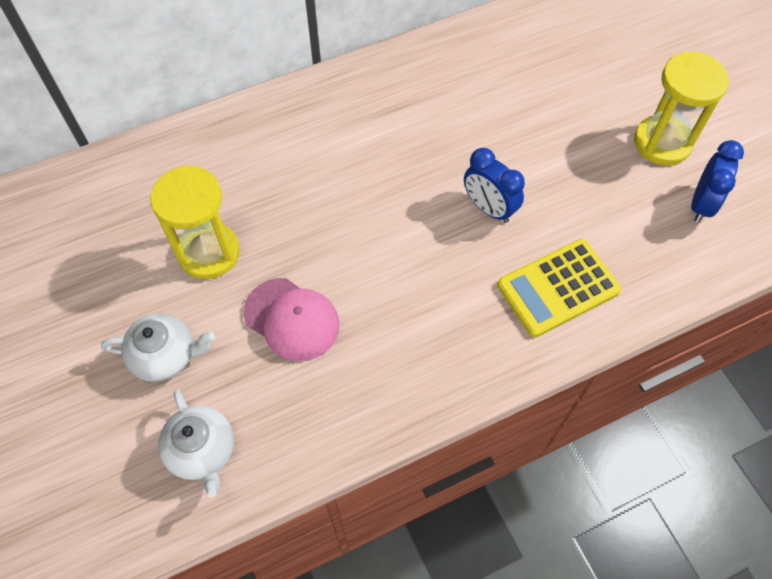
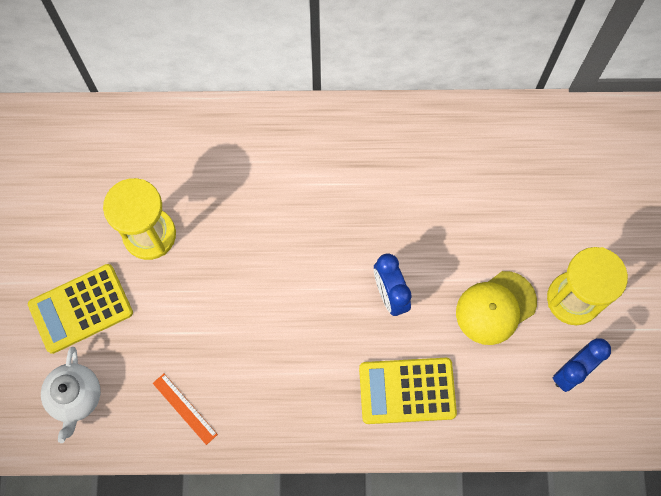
camera: 25 degrees right, 10 degrees up
(165, 356) = (81, 309): white teapot -> yellow calculator
(292, 319) = (186, 321): pink cap -> none
(334, 408) = (184, 408): none -> orange ruler
(596, 179) = (495, 308): none -> yellow cap

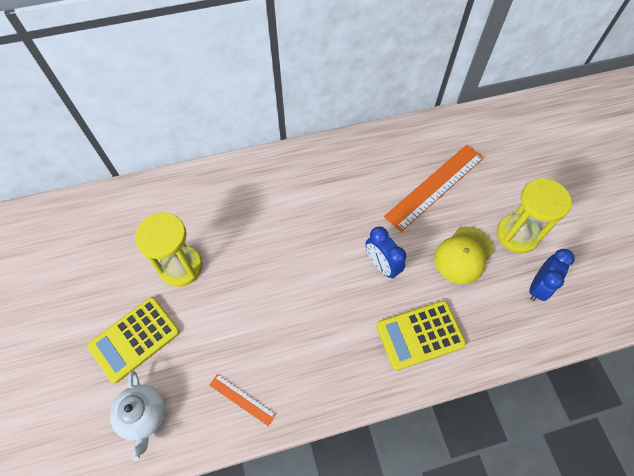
camera: 15 degrees left, 10 degrees down
(493, 207) = (435, 186): none -> orange ruler

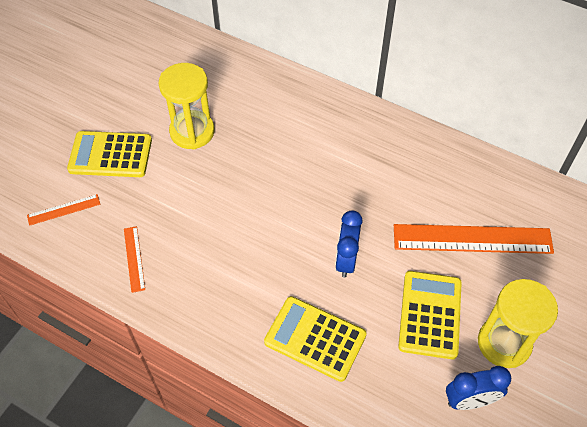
camera: 45 degrees right, 5 degrees down
(143, 416) = (64, 210): white teapot -> orange ruler
(463, 255) = (430, 314): yellow cap -> yellow calculator

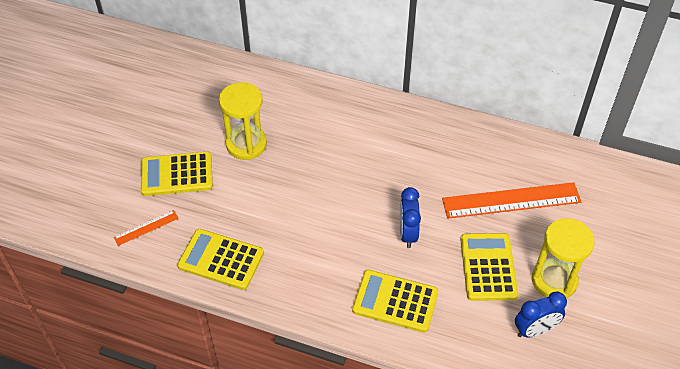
camera: 10 degrees left, 5 degrees down
(134, 258) = (221, 260): orange ruler -> yellow calculator

